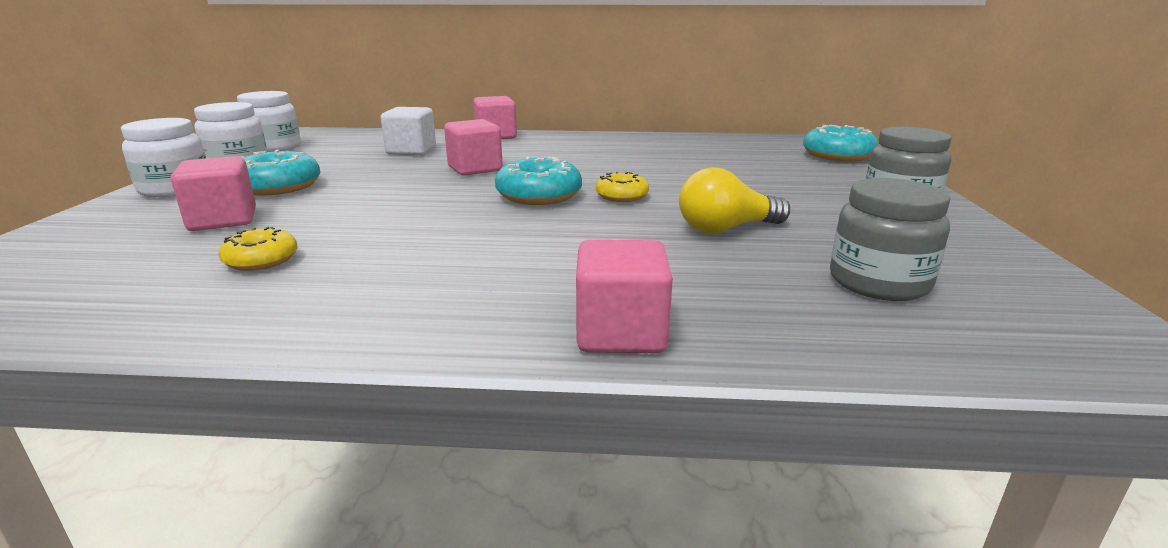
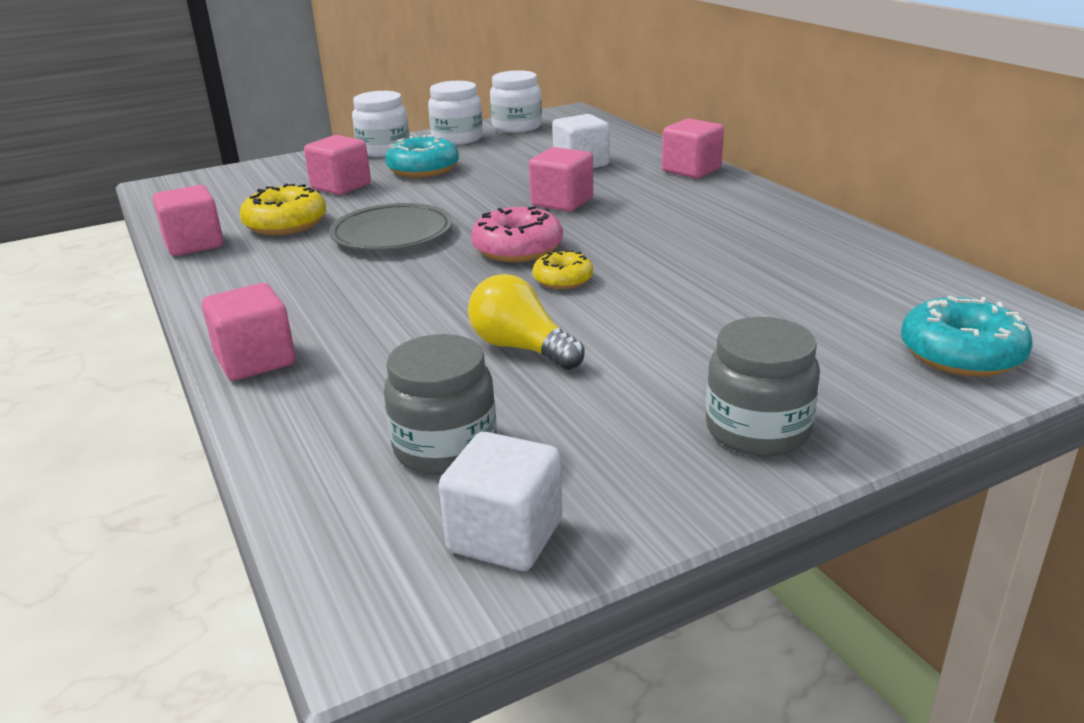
camera: 60 degrees right, 5 degrees up
(186, 320) = (194, 244): none -> pink cube
(261, 260) = (286, 224): yellow donut -> yellow donut, size x1.63
(411, 224) = (392, 234): none -> grey plate
(539, 195) = (517, 249): turquoise donut -> pink donut
(1023, 288) = (505, 536): none -> white cube

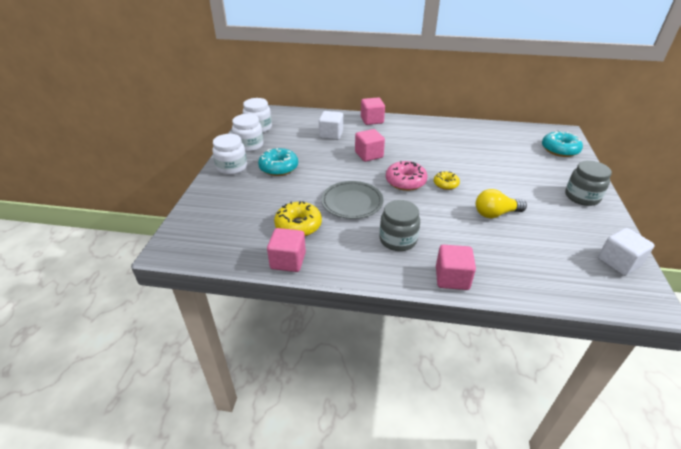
camera: 55 degrees left, 10 degrees up
(341, 186) = (267, 195): pink cube -> none
(445, 447) = (558, 255): grey jar -> grey jar (398, 240)

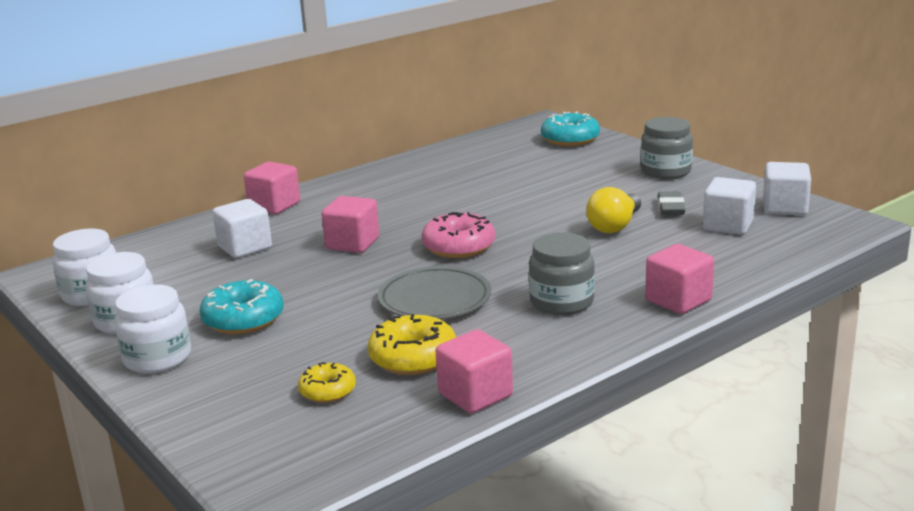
camera: 45 degrees left, 15 degrees down
(445, 184) = (511, 226): yellow donut -> yellow donut (327, 391)
(545, 221) = (670, 207): none -> grey eraser
(560, 252) = (728, 225): none -> white cube

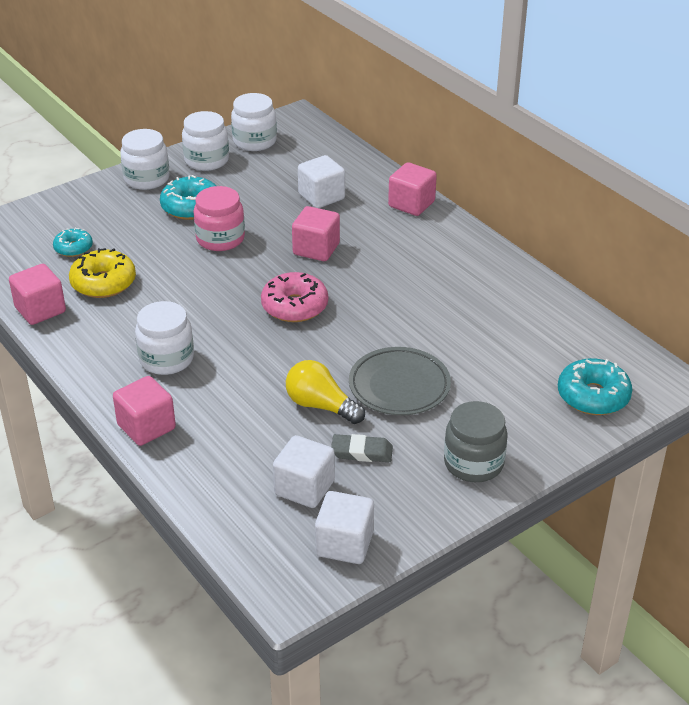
camera: 90 degrees right, 15 degrees up
(322, 295) = (220, 239): none -> pink jar
(327, 391) = (73, 248): yellow donut -> turquoise donut
(435, 300) = (194, 293): grey plate -> grey plate (399, 386)
(561, 302) = (166, 359): grey jar -> white jar

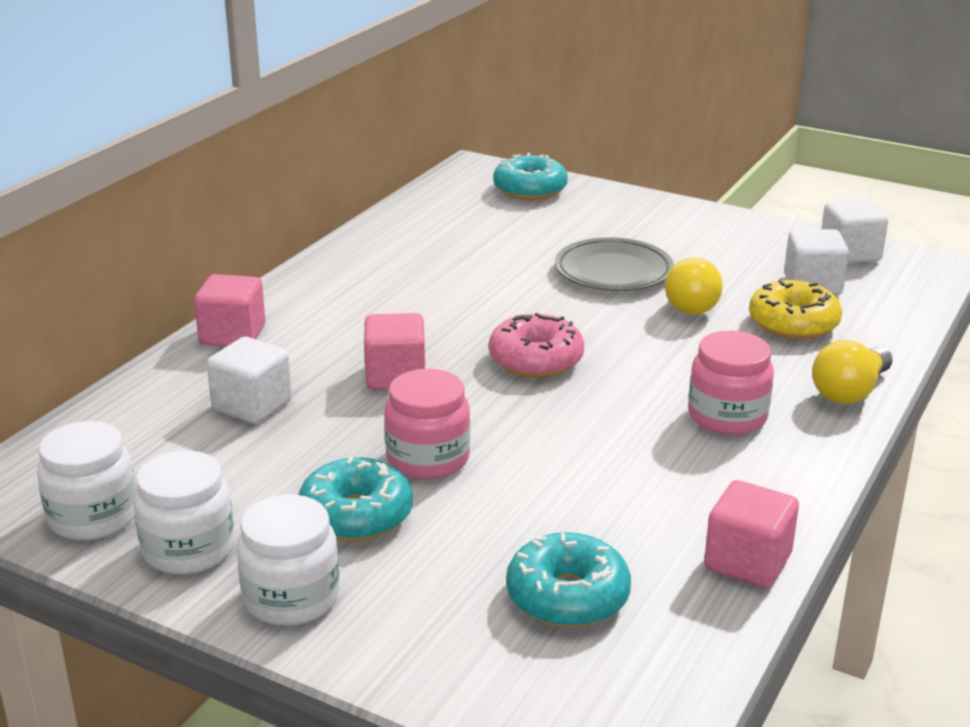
camera: 115 degrees left, 10 degrees down
(73, 248) = (567, 596): turquoise donut -> turquoise donut, size x1.63
(103, 283) = (627, 527): yellow donut -> yellow donut (793, 323)
(146, 427) = (850, 391): pink cube -> yellow light bulb
(166, 359) = (727, 416): white jar -> pink jar
(362, 452) = (730, 270): grey eraser -> none
(473, 463) = (680, 221): grey jar -> none

